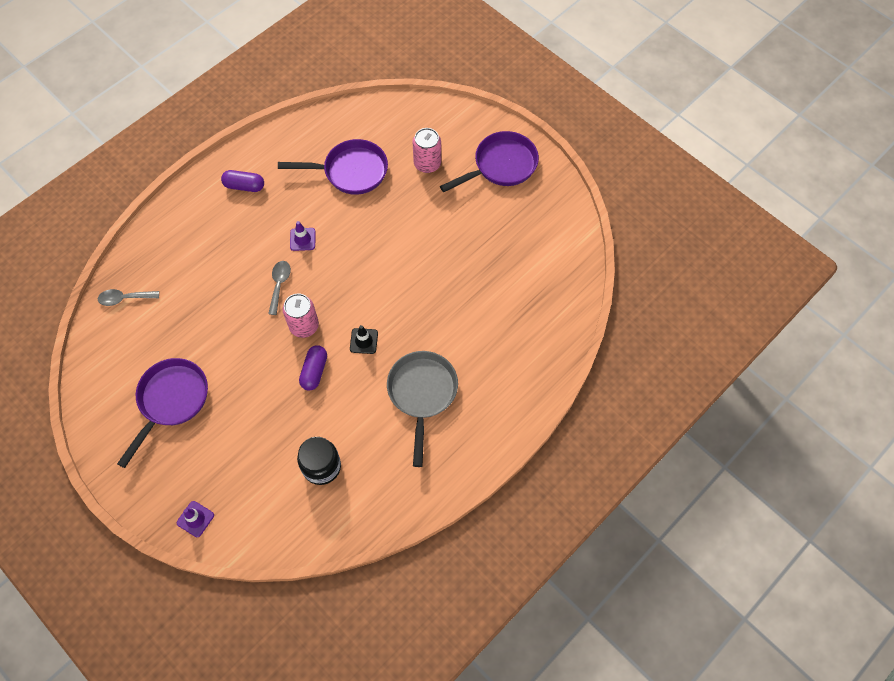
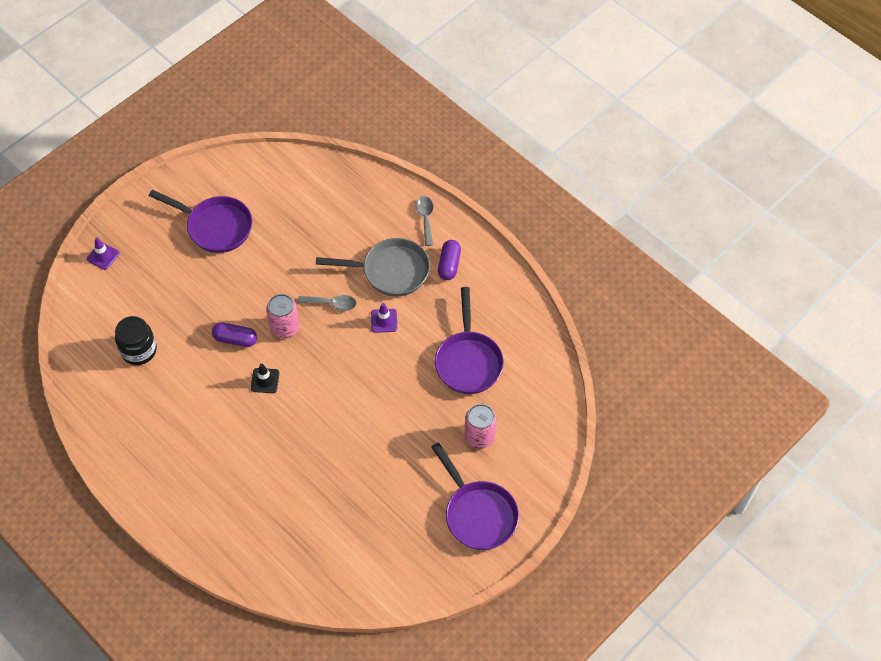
camera: 90 degrees right, 5 degrees down
(124, 298) = (322, 179): grey spoon -> grey spoon (425, 218)
(422, 394) = (203, 434): grey pan -> grey pan (390, 271)

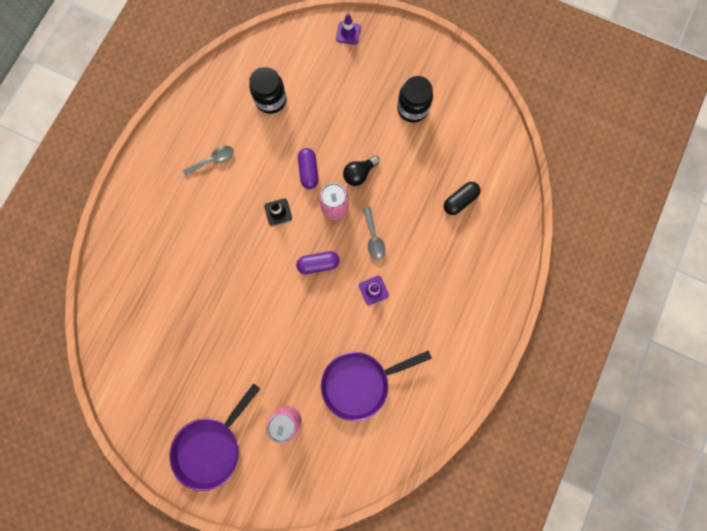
camera: 70 degrees right, 20 degrees up
(215, 227) = (412, 108): purple pan -> black jar
(260, 295) = (359, 174): none -> black light bulb
(329, 219) = (459, 201): none -> black capsule
(390, 271) = (427, 276): grey pan -> none
(425, 218) = (496, 287): grey spoon -> grey spoon (213, 160)
(449, 265) = (455, 327): purple capsule -> purple capsule (318, 264)

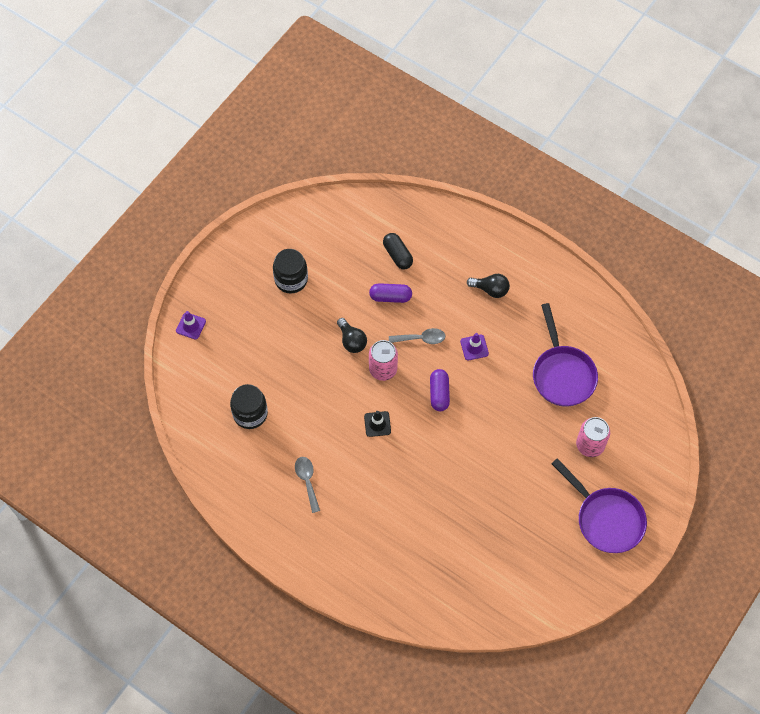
camera: 80 degrees left, 15 degrees down
(308, 171) = (339, 388): purple capsule -> purple capsule (390, 297)
(440, 297) = (490, 289): none -> black light bulb

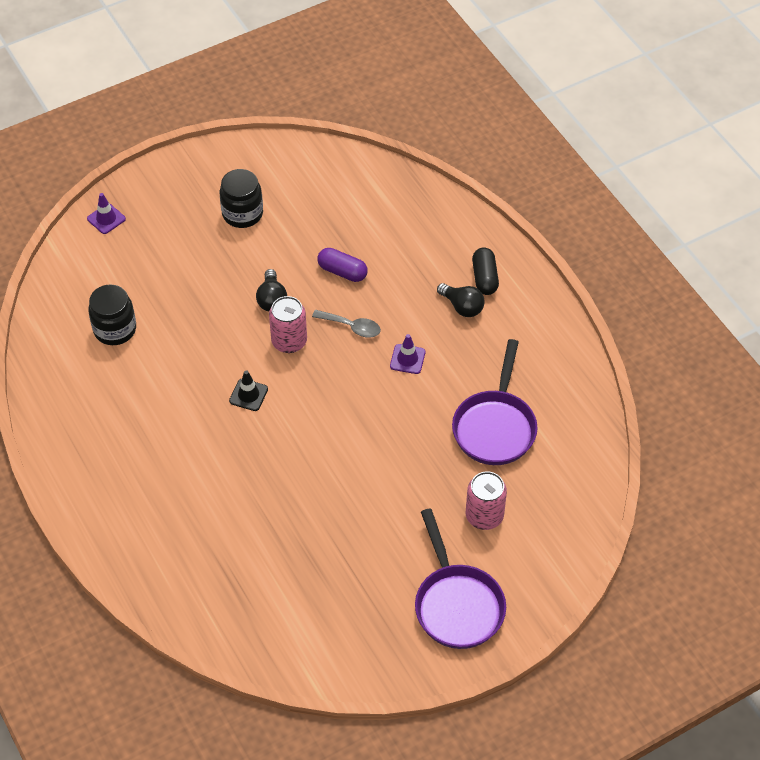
camera: 25 degrees right, 10 degrees down
(307, 481) = (134, 422): grey spoon -> none
(397, 255) = (376, 233): black capsule -> black capsule (484, 278)
(439, 393) = (338, 391): purple capsule -> none

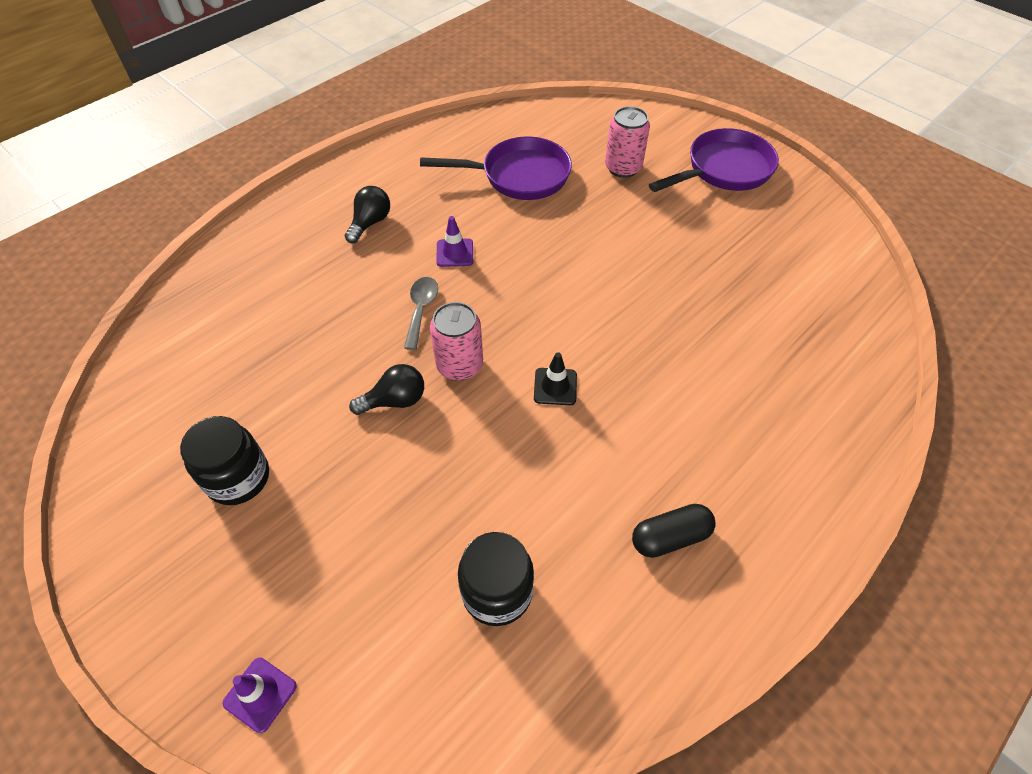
camera: 105 degrees left, 0 degrees up
(342, 271) = (335, 337): purple capsule -> none
(484, 278) = (325, 212): black capsule -> black capsule (670, 537)

